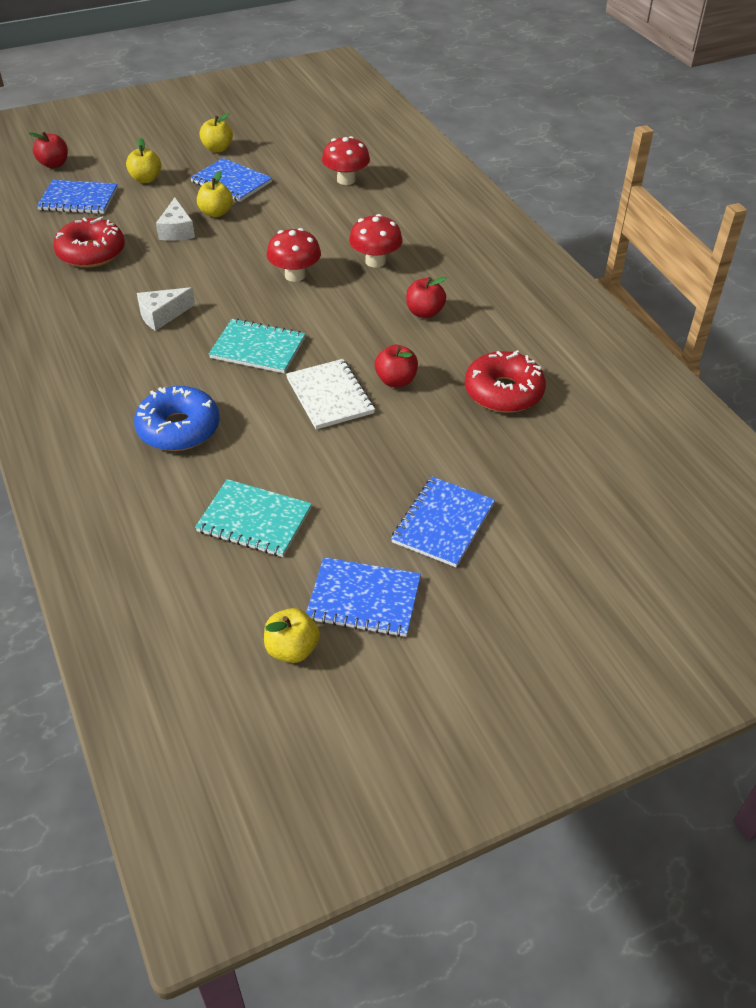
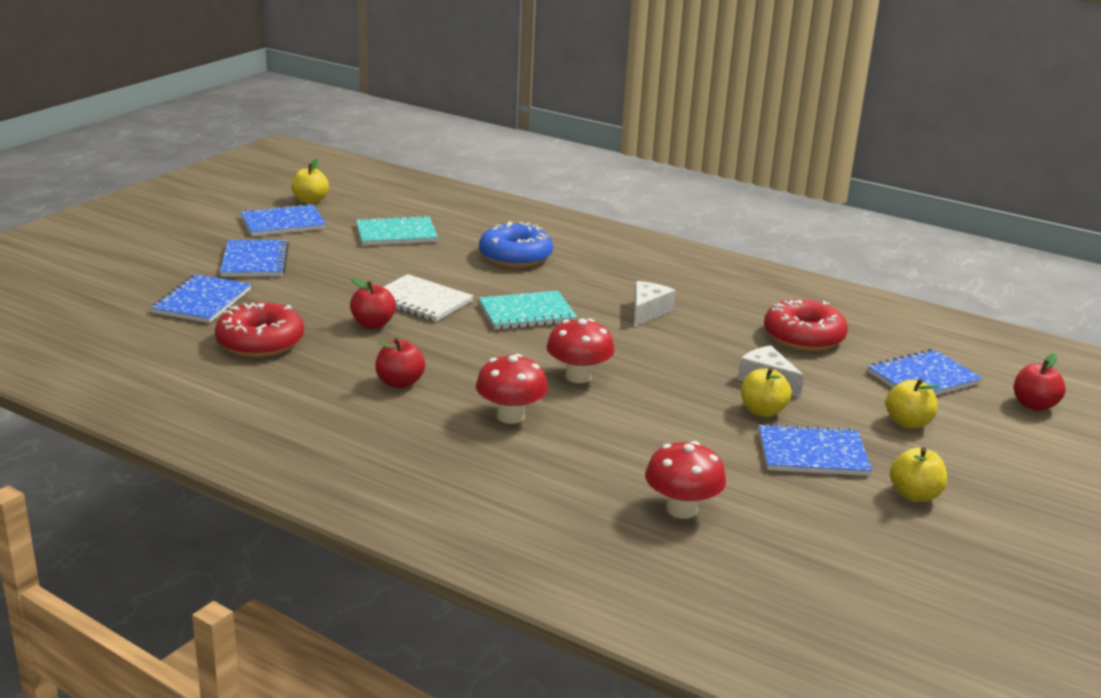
camera: 145 degrees right, 20 degrees down
(529, 469) = (202, 301): none -> blue notebook

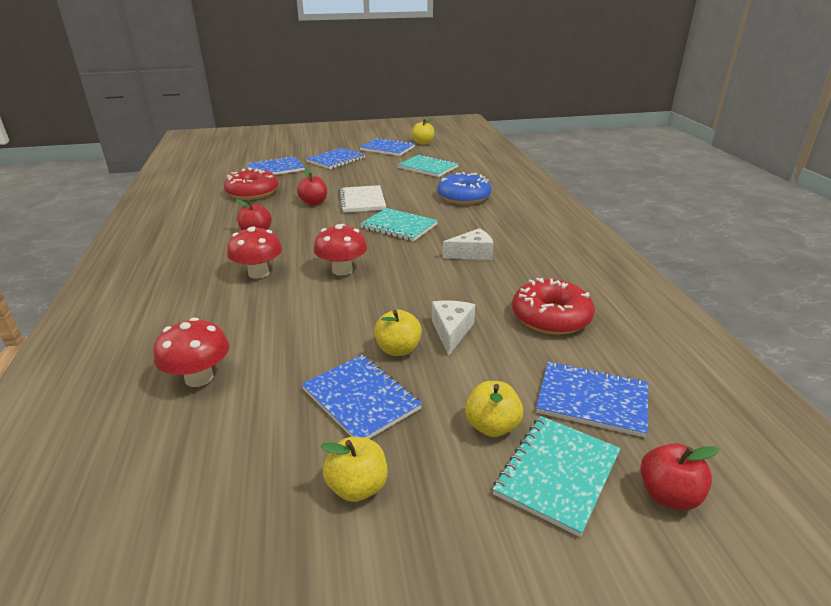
camera: 50 degrees right, 5 degrees up
(979, 426) = (557, 474): none -> turquoise notebook

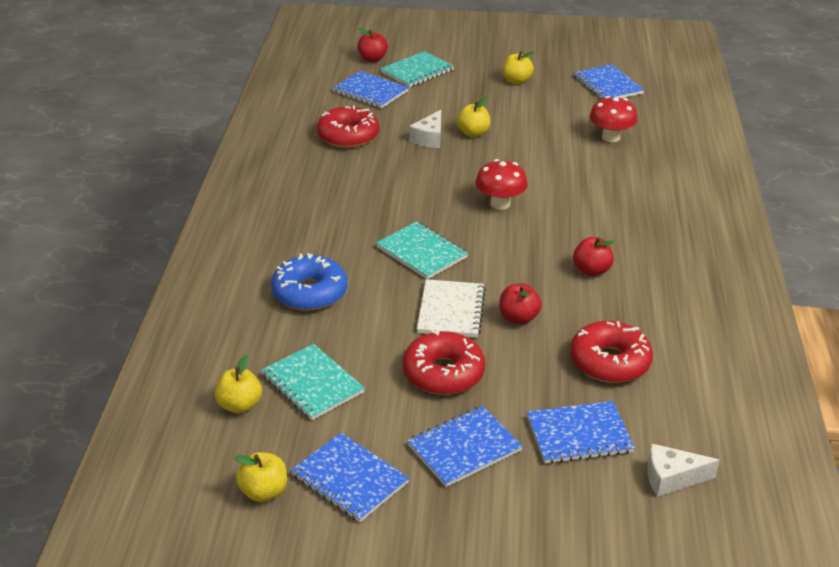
camera: 165 degrees left, 5 degrees up
(258, 273) = (581, 213): red mushroom -> none
(356, 178) = (443, 373): none -> red donut
(361, 399) = (506, 111): blue notebook -> blue notebook (607, 85)
(472, 254) = (365, 201): white cheese -> white cheese (671, 478)
(492, 426) = (436, 90): yellow apple -> yellow apple (240, 405)

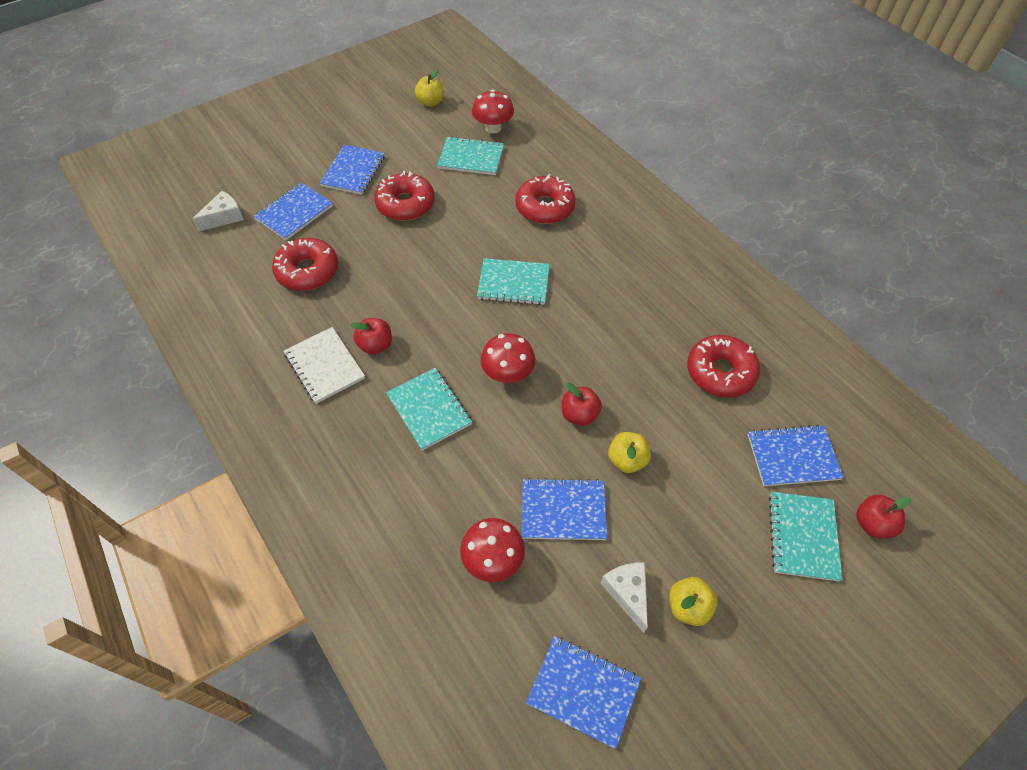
camera: 140 degrees right, 20 degrees up
(240, 405) = (493, 128): yellow apple -> red mushroom
(309, 293) = (545, 207): blue donut -> red donut
(349, 479) = (397, 127): blue notebook -> blue notebook (563, 510)
(429, 138) = (654, 421): white cheese -> white cheese (627, 593)
(451, 310) = (443, 248): white notebook -> white notebook (324, 366)
(518, 318) = (394, 269): red apple -> red apple (579, 415)
(584, 214) = (429, 409): none -> turquoise notebook

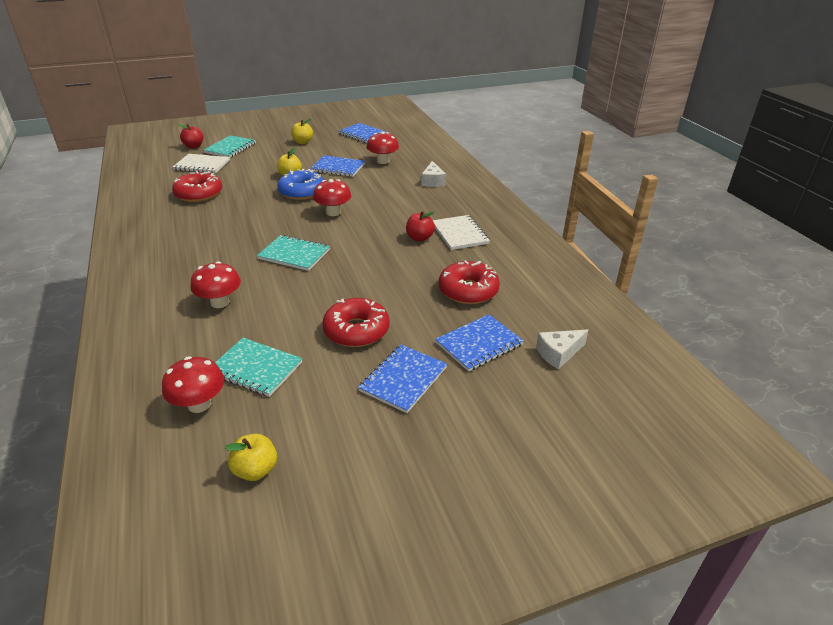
camera: 165 degrees left, 20 degrees down
(429, 409) = (393, 206): turquoise notebook -> none
(545, 207) = (220, 302): red donut -> red mushroom
(579, 415) = (302, 192): red apple -> blue donut
(627, 593) = (326, 147): white cheese -> white cheese (433, 181)
(792, 457) = (202, 165): blue notebook -> white notebook

